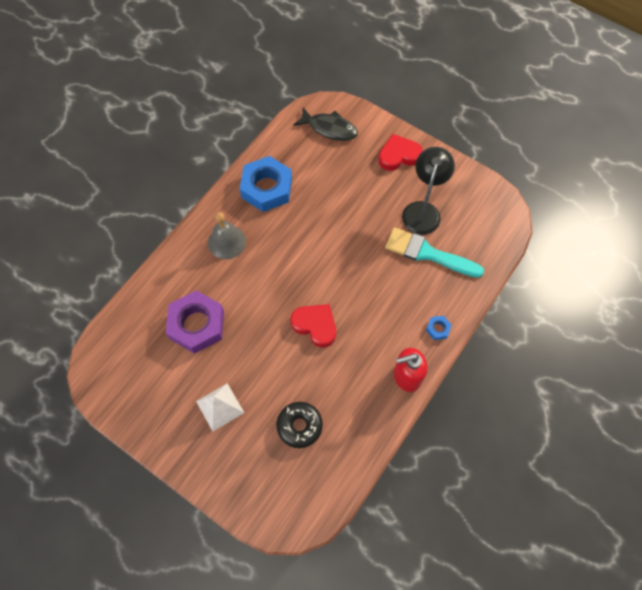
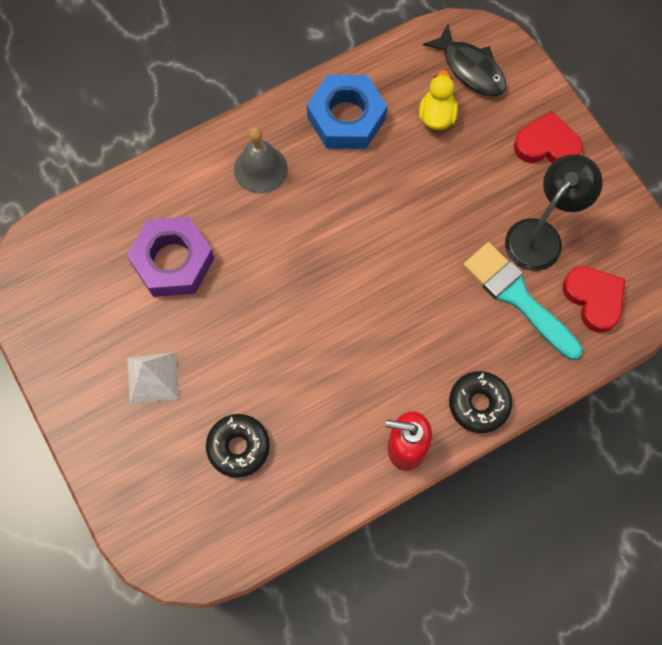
camera: 25 degrees right, 5 degrees up
(315, 325) = (320, 328): red heart -> red heart (594, 299)
(323, 165) = (436, 116): none -> yellow duck
(438, 329) = (479, 404): blue nut -> black donut

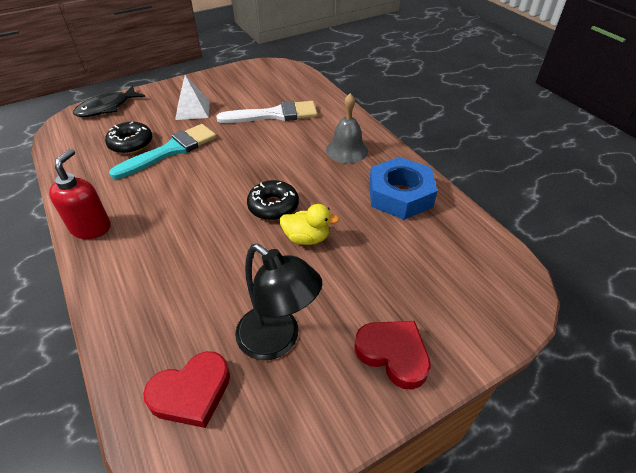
camera: 90 degrees right, 25 degrees down
(173, 261) = (274, 115): purple nut -> white brush
(436, 116) = (413, 255): yellow duck -> yellow duck (307, 238)
(470, 68) = (476, 285): black fish -> black fish (107, 107)
(479, 404) = (108, 278): black donut -> black donut (273, 206)
(518, 297) = (208, 315): turquoise brush -> turquoise brush (170, 151)
(547, 145) = (393, 354): red heart -> red heart turned 60 degrees counterclockwise

